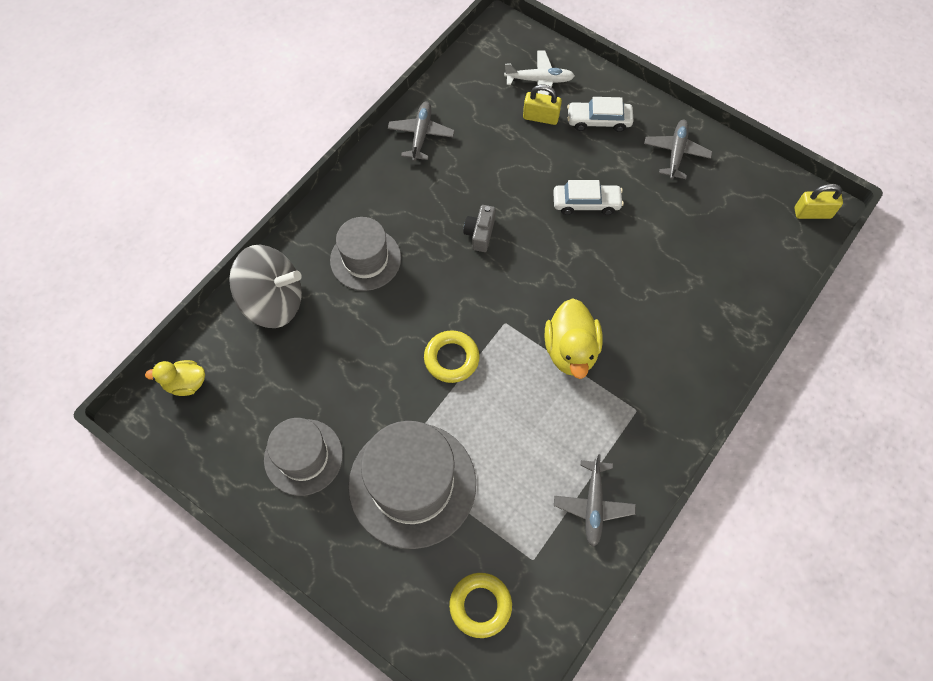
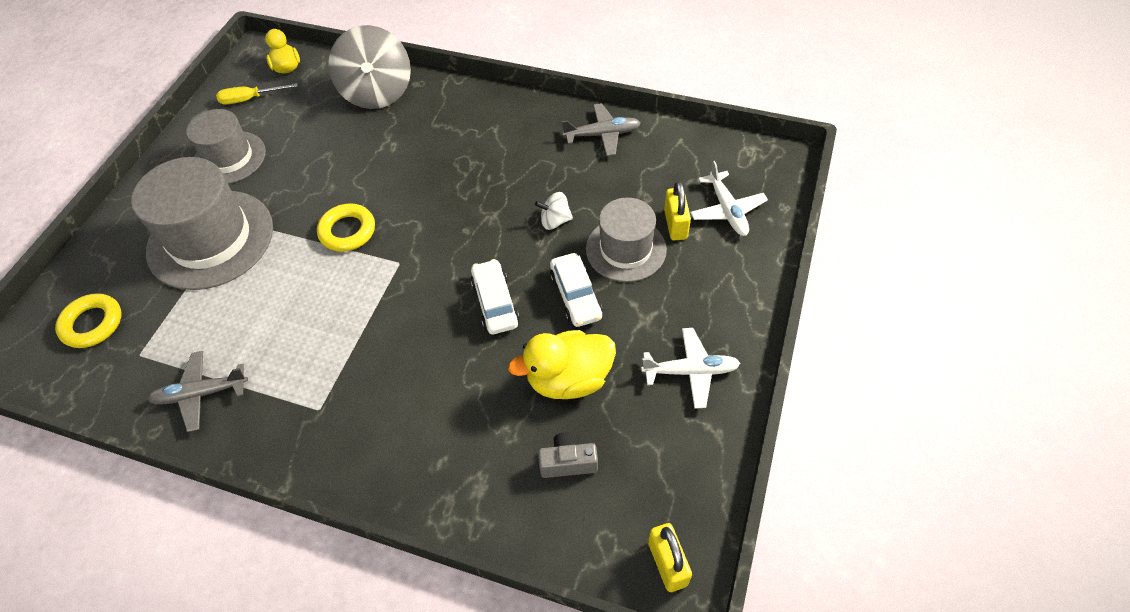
camera: 75 degrees right, 10 degrees down
(219, 427) = (250, 99): none -> yellow screwdriver
(365, 259) = (440, 138): grey hat -> grey hat (626, 249)
(480, 233) = (500, 213): grey camera -> grey camera (568, 462)
(504, 196) = (555, 221): none -> white spinning top
(571, 350) = (380, 328): yellow duck -> yellow duck (569, 379)
(598, 121) = (699, 279): white car -> white car (495, 303)
(676, 153) = (691, 371): grey plane -> white plane

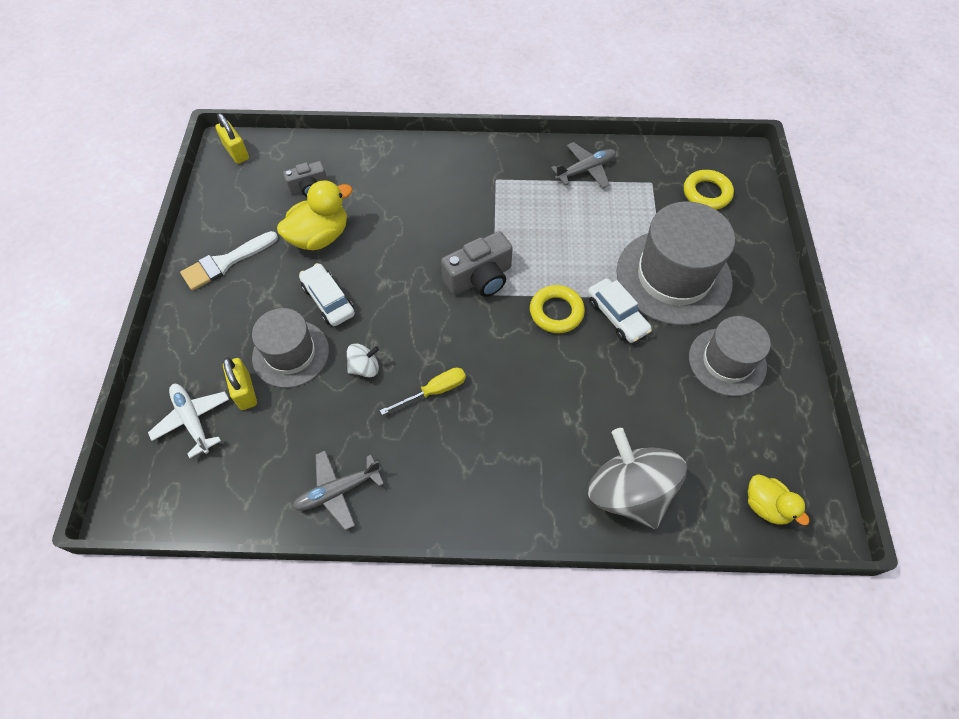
camera: 160 degrees right, 5 degrees up
(250, 99) = (769, 444): yellow screwdriver -> yellow screwdriver (434, 391)
(404, 282) = (480, 278): none -> grey camera
(495, 303) = (396, 279): white car -> white car (616, 316)
(691, 371) = (225, 262): white plane -> white brush

